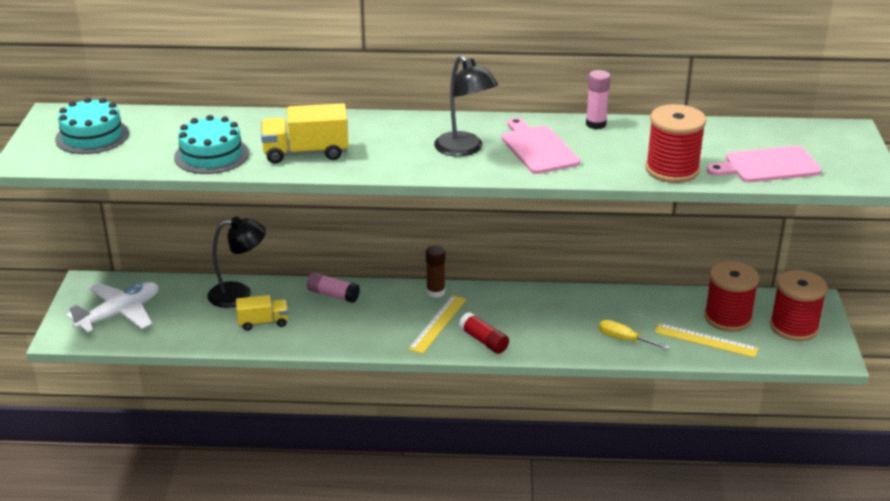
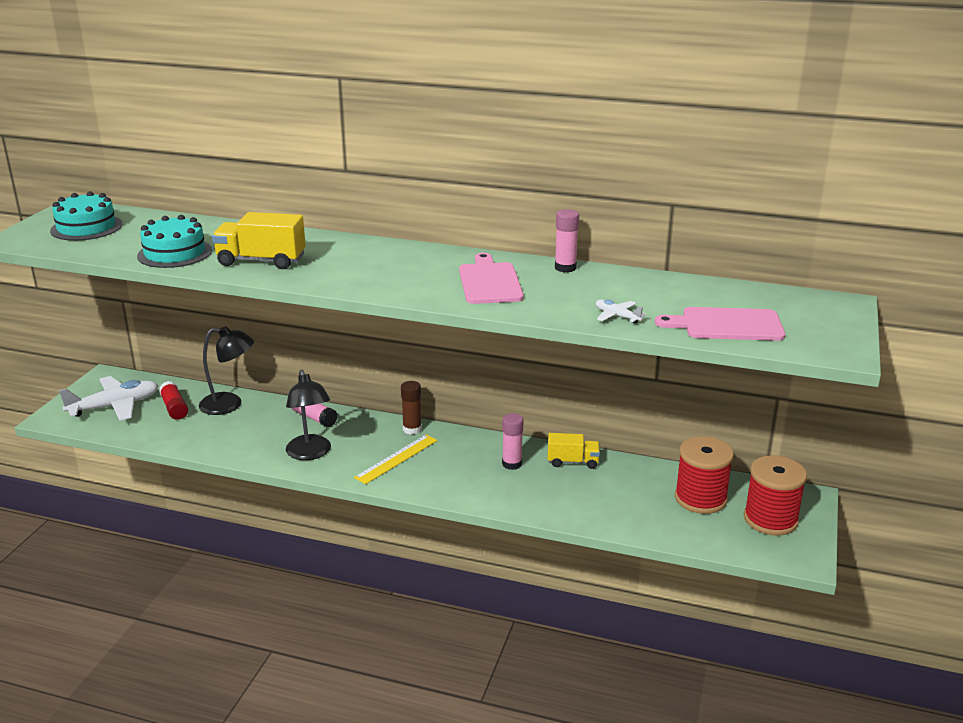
camera: 15 degrees right, 5 degrees down
(263, 322) = (234, 432): yellow truck -> yellow truck (573, 462)
(464, 149) = (415, 275): black lamp -> black lamp (310, 453)
(483, 341) = (432, 481): red glue stick -> red glue stick (174, 408)
(547, 312) = (512, 464): none -> pink glue stick
(624, 339) = (577, 503): yellow screwdriver -> none
(672, 170) = (617, 316): red spool -> white plane
(706, 340) = (665, 518): yellow ruler -> none

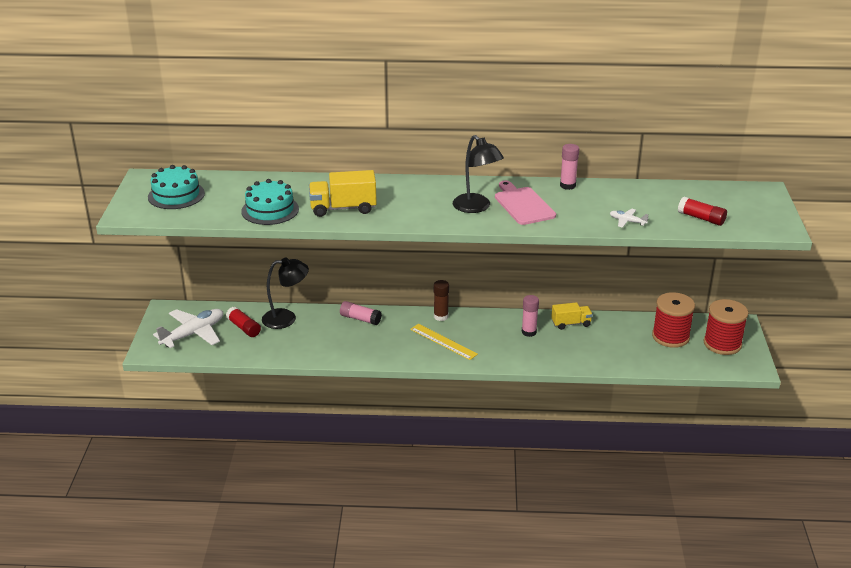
camera: 15 degrees left, 5 degrees up
(310, 453) = (376, 348): black lamp -> black lamp (476, 207)
(397, 459) = (443, 341): yellow ruler -> yellow ruler turned 75 degrees counterclockwise
(726, 325) = (701, 218): pink cutting board -> red glue stick

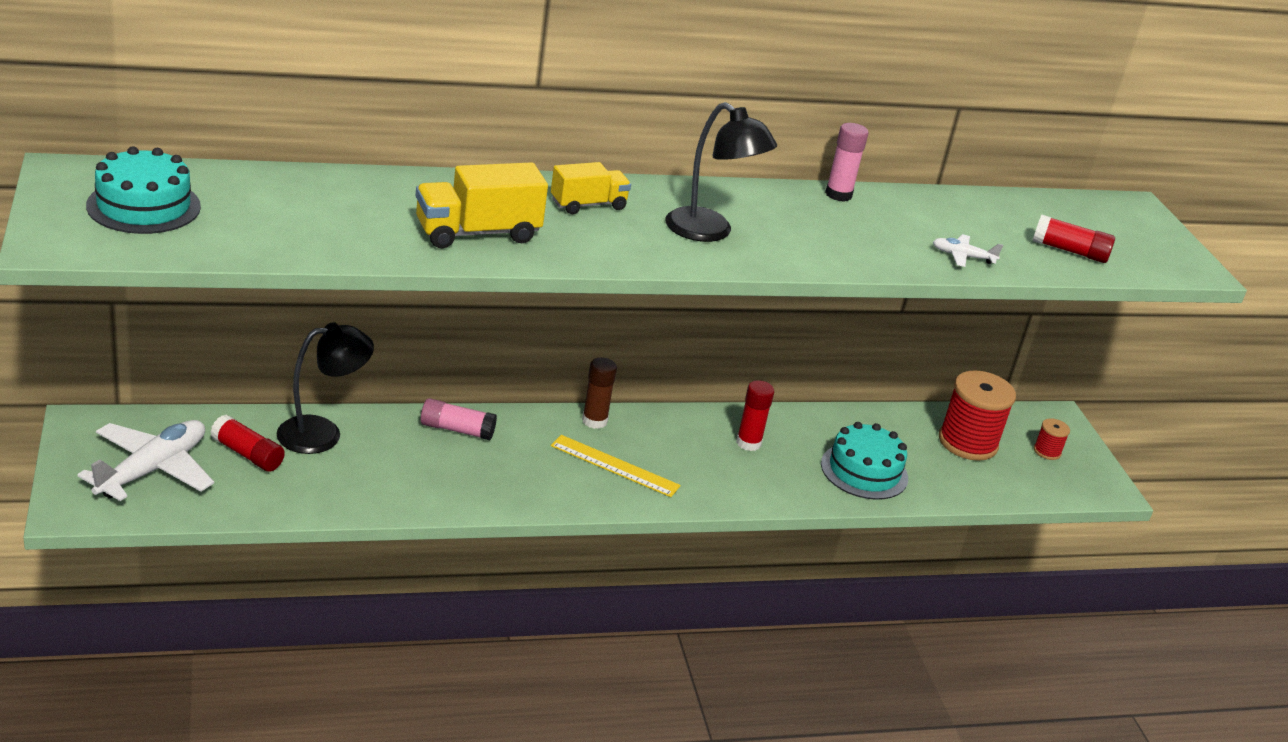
camera: 20 degrees left, 0 degrees up
(270, 210) = (342, 236): turquoise cake -> turquoise cake (864, 471)
(523, 204) = (784, 227): pink cutting board -> none
(529, 332) = (748, 443): pink glue stick -> red glue stick
(571, 323) = (809, 426): yellow truck -> yellow truck (588, 205)
(722, 344) = (1047, 451): red spool -> red spool, size x0.47

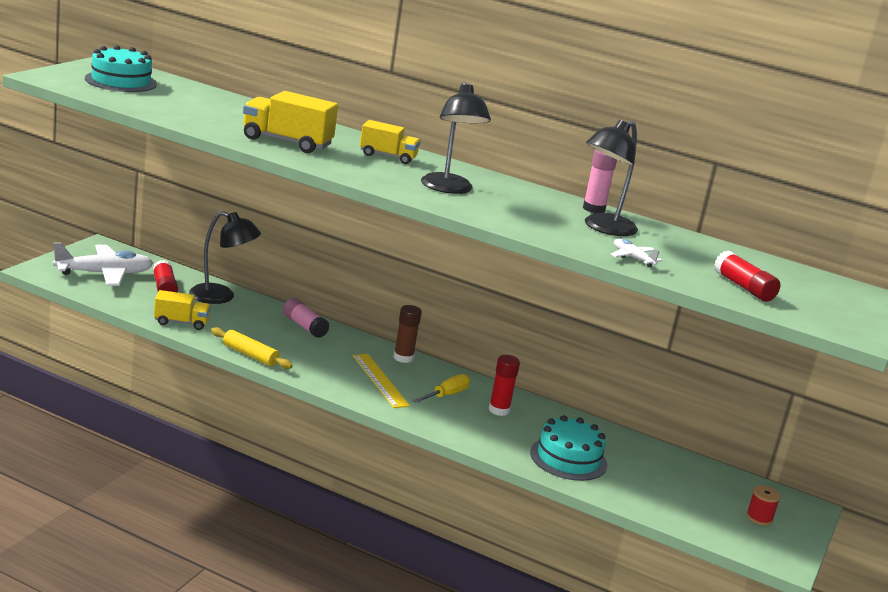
camera: 40 degrees right, 10 degrees down
(337, 499) = (181, 322): none -> yellow truck
(464, 505) = (250, 355): none -> yellow rolling pin
(688, 450) = (446, 395): none -> yellow screwdriver
(885, 222) = (603, 228): none -> black lamp
(967, 442) = (690, 483): red spool -> none

